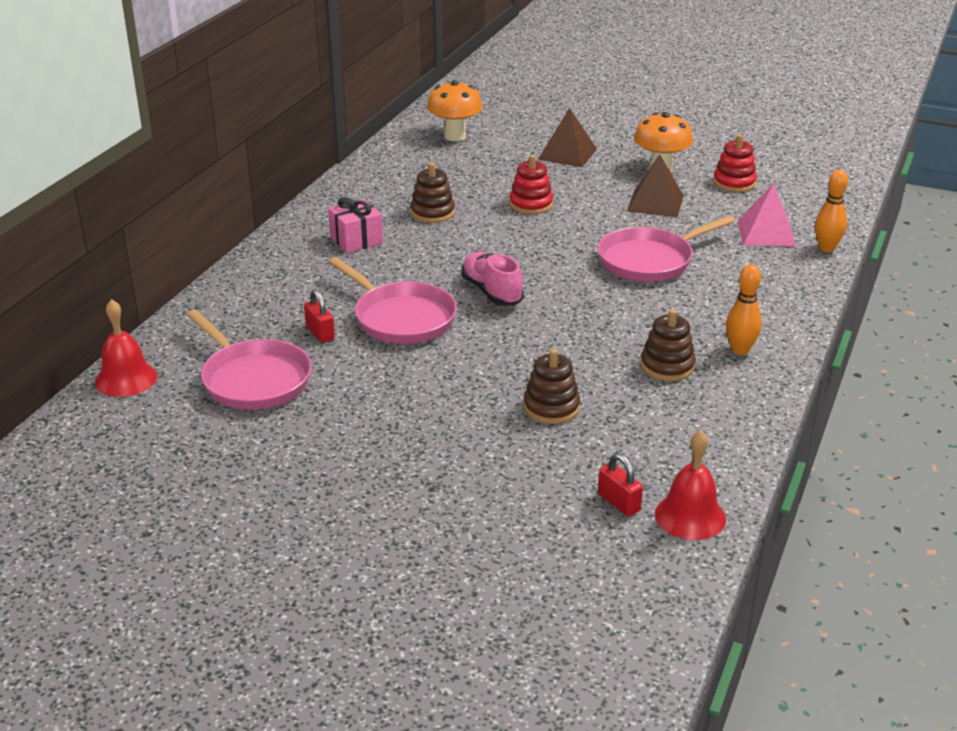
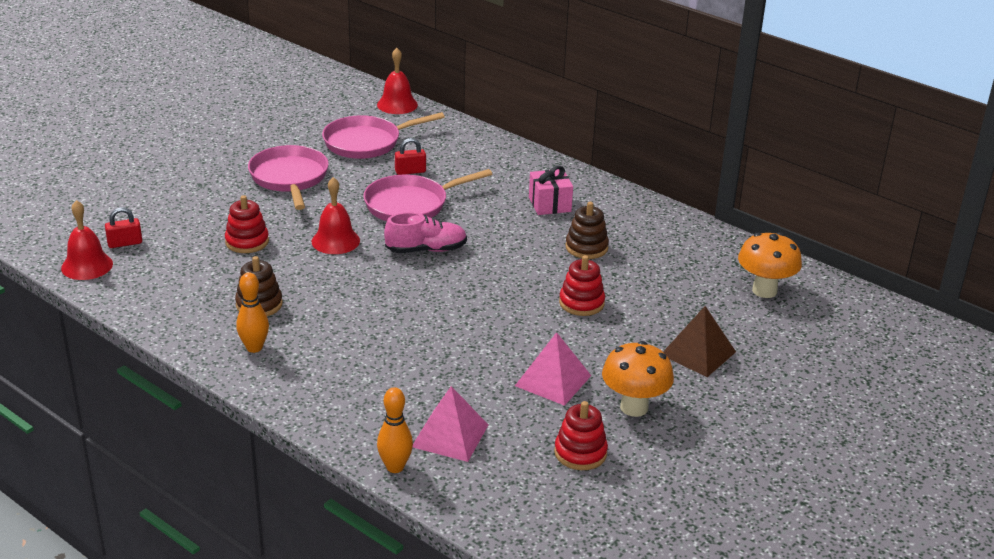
camera: 105 degrees right, 0 degrees up
(509, 349) = (335, 241): none -> red bell
(551, 408) = (247, 242): brown stacking toy -> red stacking toy
(650, 260) = (434, 343): pink pan -> pink pan (289, 178)
(655, 203) = (553, 380): brown pyramid -> pink pyramid

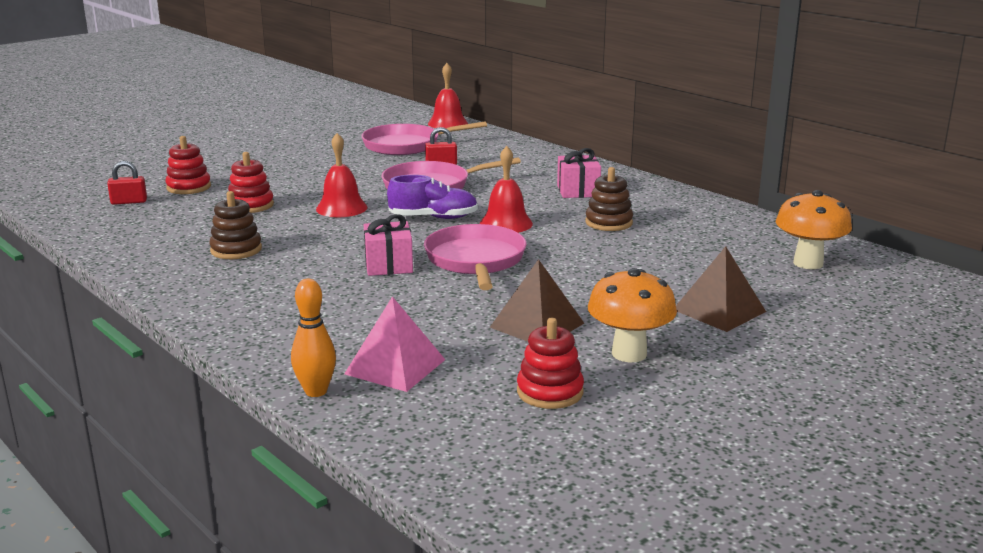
camera: 10 degrees right, 10 degrees down
(87, 266) = (80, 215): red bell -> red bell (506, 223)
(254, 348) = (211, 282): orange bowling pin -> none
(289, 178) = (318, 165): pink pan -> pink pan (476, 261)
(405, 316) = (388, 265): none -> pink gift
(426, 250) = (433, 218): pink shoe -> purple shoe
(553, 380) = (537, 325): pink pyramid -> brown pyramid
(581, 303) = (590, 264): red stacking toy -> red stacking toy (188, 187)

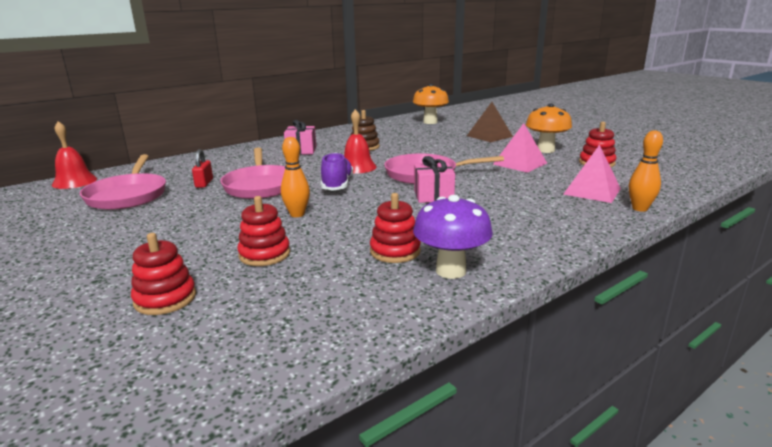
camera: 85 degrees left, 0 degrees up
(129, 202) = (195, 339): red padlock -> none
(185, 271) = (451, 271): none -> purple mushroom
(236, 250) = (395, 251): brown stacking toy -> red stacking toy
(341, 208) = (297, 214): red bell -> orange bowling pin
(537, 325) = (519, 163): brown pyramid -> pink pyramid

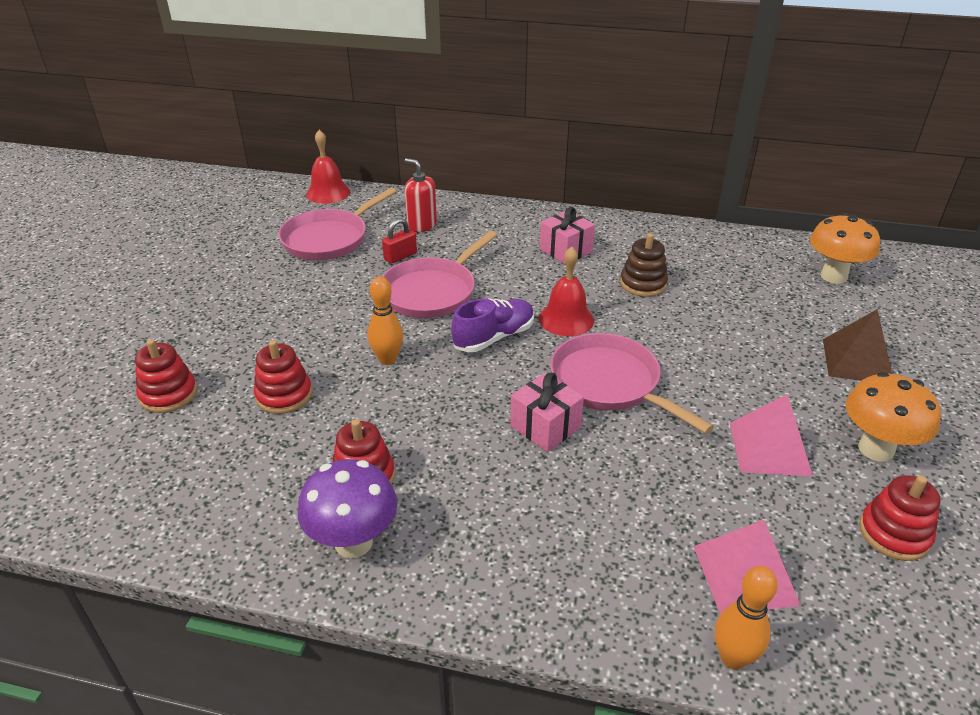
camera: 50 degrees right, 15 degrees up
(189, 170) = (422, 225): none -> red soap dispenser

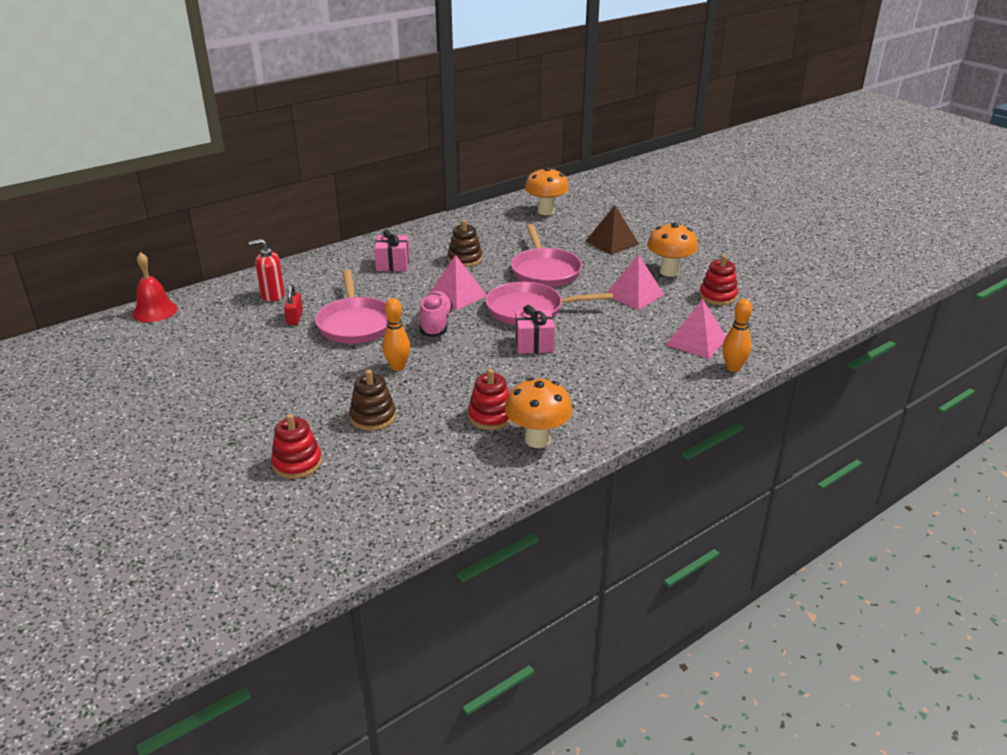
camera: 50 degrees left, 5 degrees down
(284, 395) = (373, 417): red stacking toy -> brown stacking toy
(329, 239) = (220, 334): pink pan -> pink pan (544, 271)
(353, 542) = (537, 439): purple mushroom -> orange mushroom
(494, 337) = (435, 324): purple shoe -> pink shoe
(566, 319) = (457, 295): red bell -> pink pyramid

